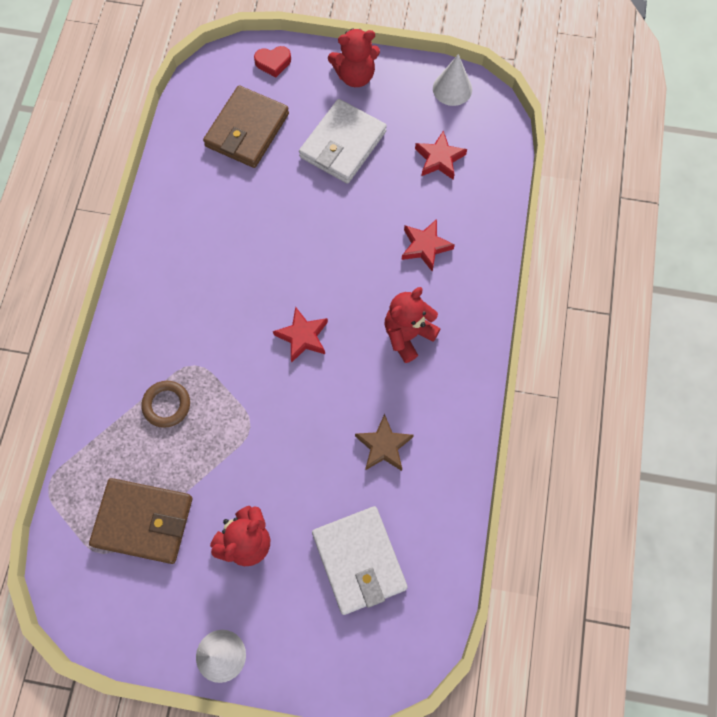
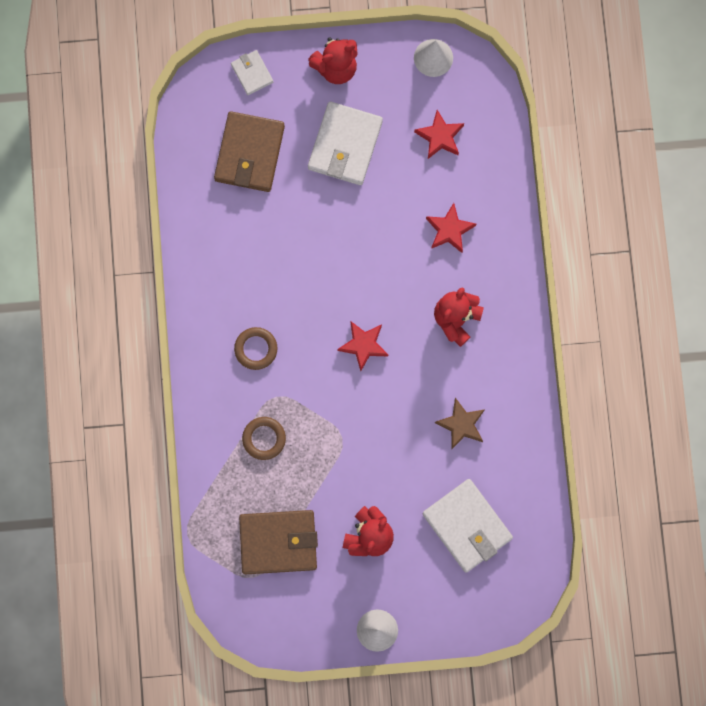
camera: 15 degrees left, 10 degrees up
(190, 312) = (256, 349): none -> brown ring
(273, 63) = (252, 73): red heart -> white wallet

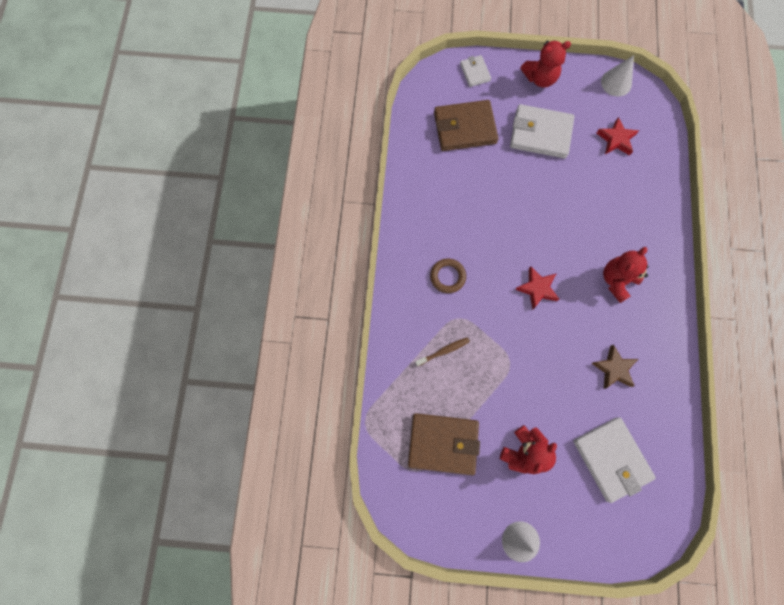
camera: 10 degrees right, 5 degrees down
(249, 153) = (464, 128): brown wallet -> brown wallet turned 60 degrees clockwise
(264, 438) = (443, 351): brown ring -> brown toothbrush
(345, 145) = (540, 134): white wallet -> white wallet turned 75 degrees clockwise
(449, 230) = (617, 210): red star -> none

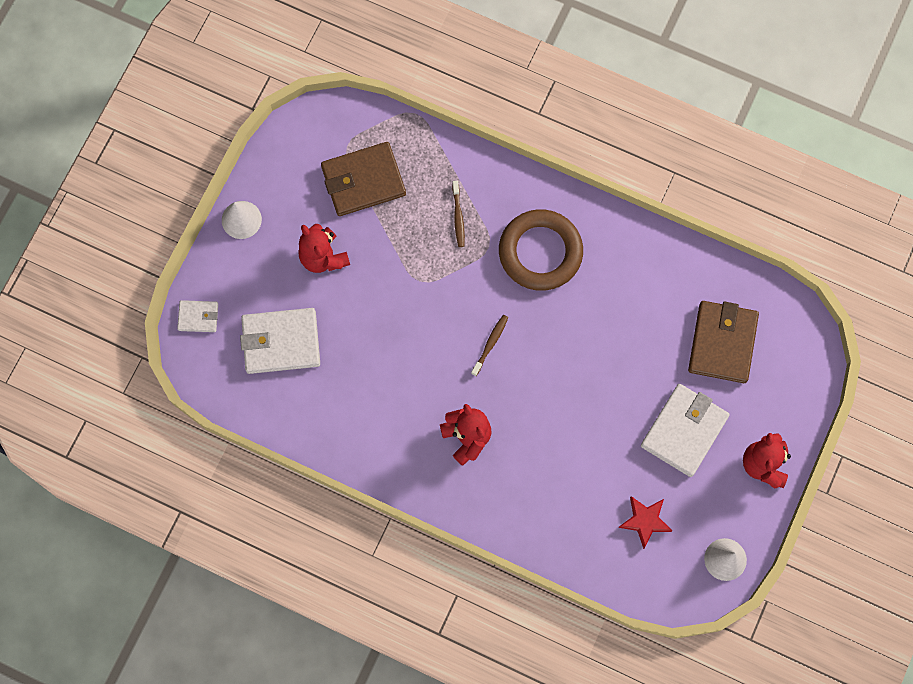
camera: 110 degrees right, 0 degrees up
(443, 443) = (363, 181): brown wallet -> brown wallet turned 45 degrees clockwise
(447, 276) = (540, 252): brown ring -> brown ring, size x1.96
(475, 72) = (798, 386): white wallet -> white wallet (198, 317)
(537, 289) = (490, 344): red star -> brown toothbrush
(614, 368) = (371, 388): brown star -> none

